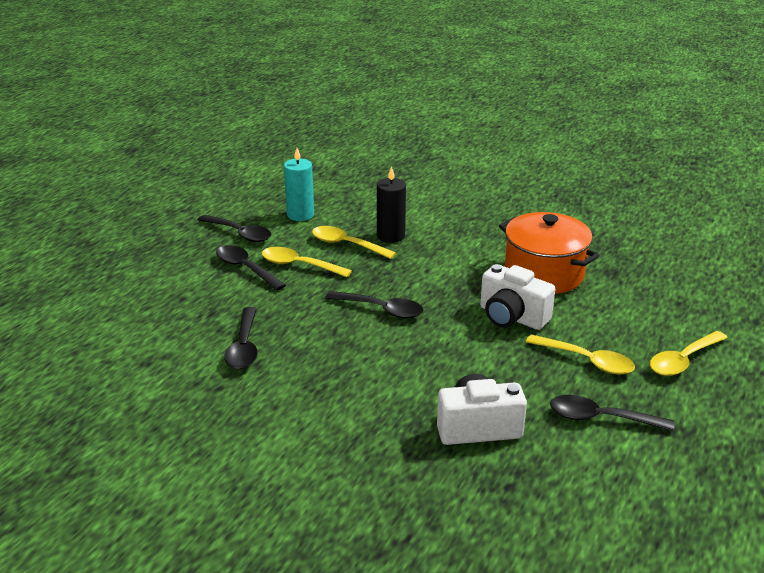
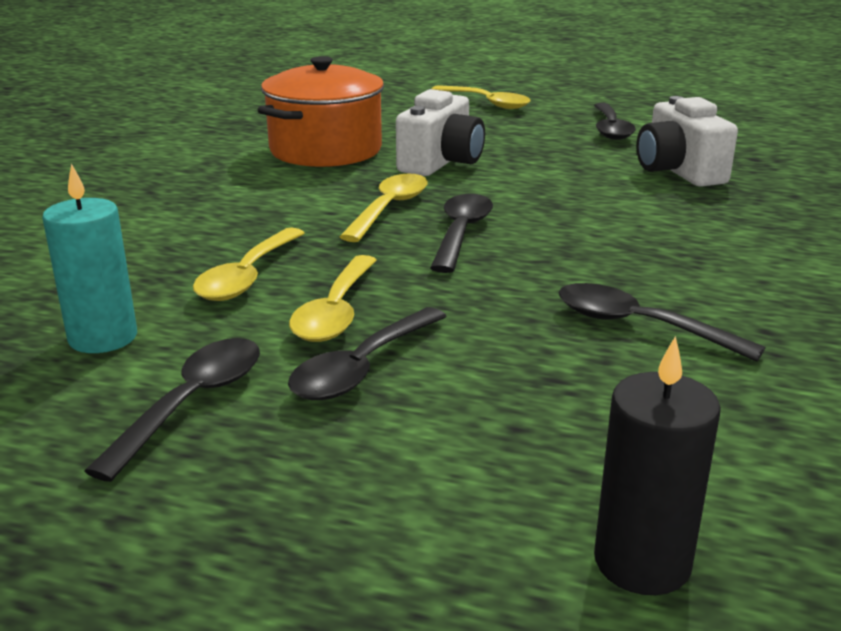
camera: 100 degrees left, 5 degrees down
(244, 347) = (639, 326): black spoon -> black spoon turned 135 degrees counterclockwise
(391, 236) = (213, 243): black candle -> black candle (642, 562)
(587, 361) = (514, 133): yellow spoon -> yellow spoon (389, 208)

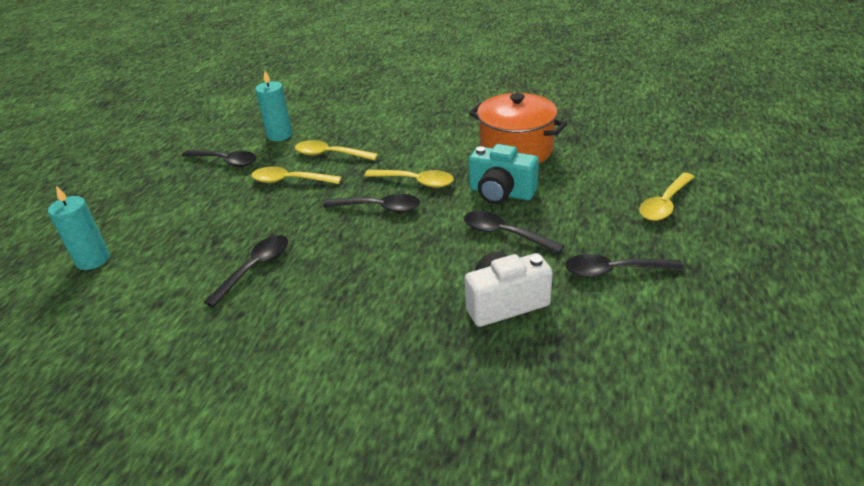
camera: 90 degrees right, 10 degrees up
(362, 368) = (239, 193): black spoon -> black spoon (504, 234)
(441, 163) = (501, 193): white camera -> turquoise camera
(642, 562) = (93, 260): black candle -> turquoise candle

